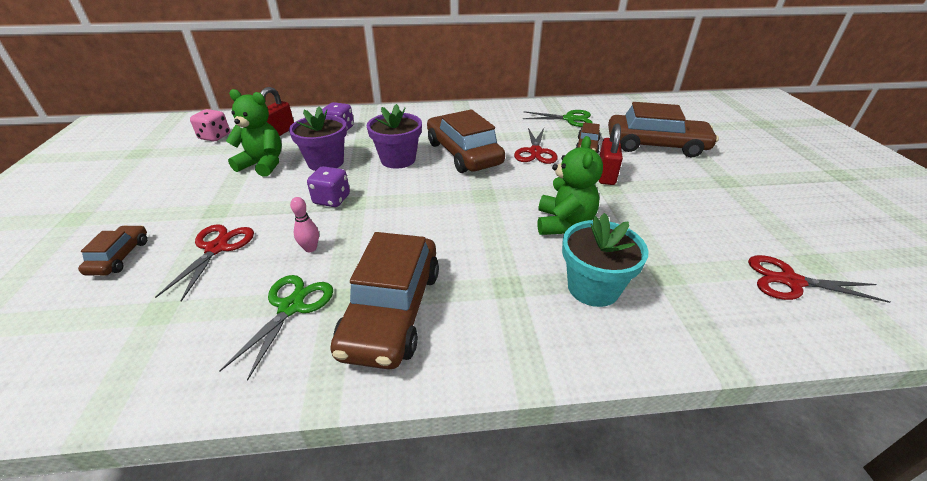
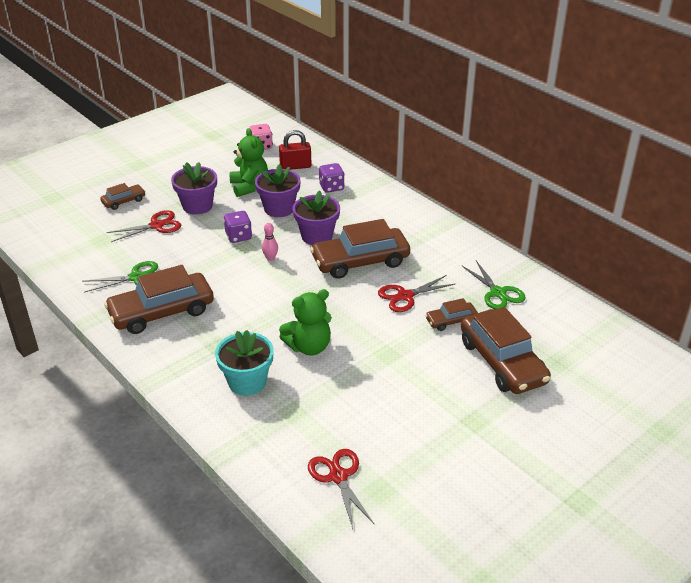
camera: 55 degrees right, 0 degrees up
(235, 205) = (197, 206): none -> purple flower pot
(310, 248) = (185, 256): pink bowling pin -> pink bowling pin (270, 258)
(463, 153) = (360, 261): brown car -> brown car turned 135 degrees counterclockwise
(606, 175) = (406, 347): red padlock -> none

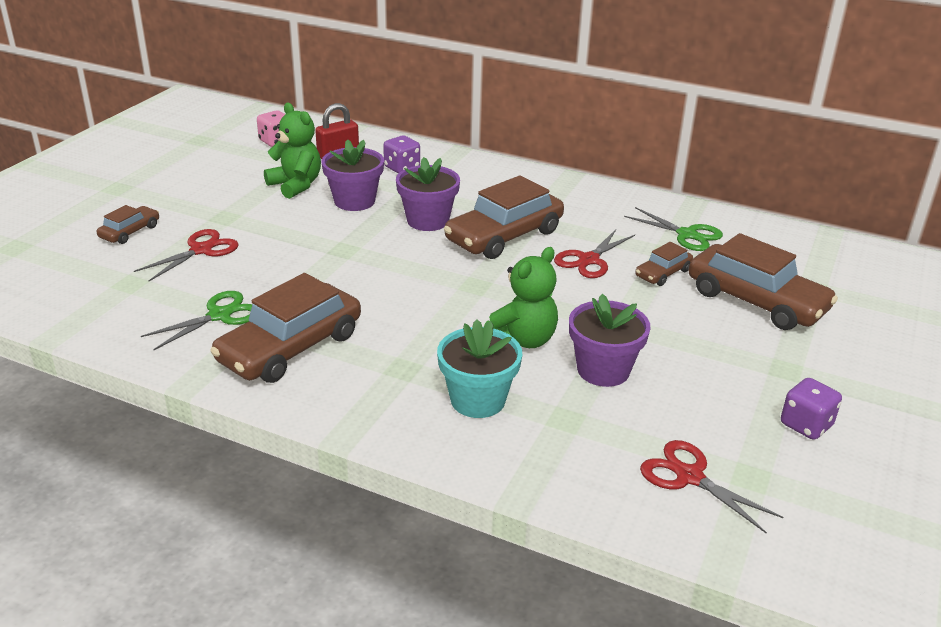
camera: 25 degrees left, 5 degrees down
(197, 206) = (242, 218): purple flower pot -> purple flower pot (603, 370)
(238, 236) = (326, 240): purple dice -> purple dice (806, 425)
(270, 258) = (389, 255): pink bowling pin -> none

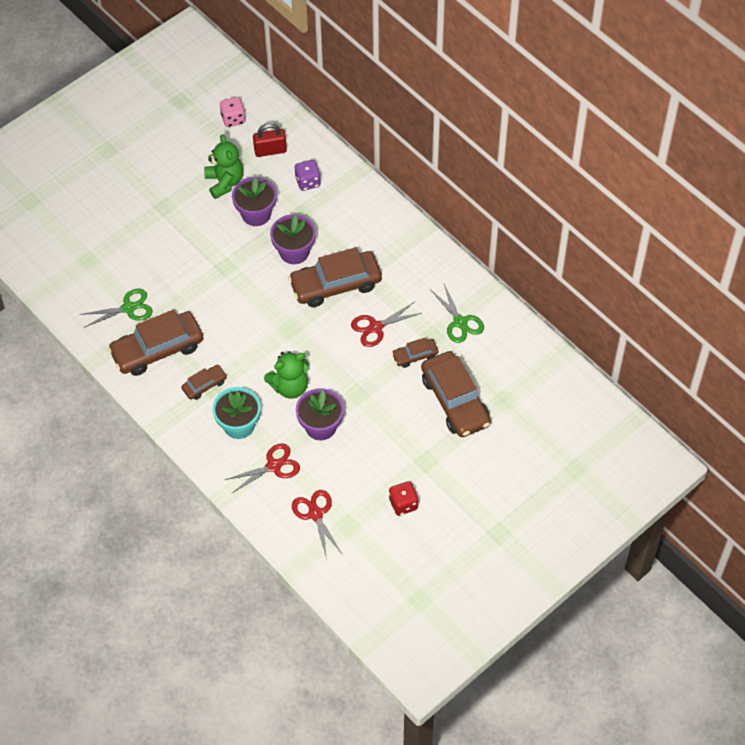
camera: 25 degrees right, 25 degrees up
(130, 232) = (101, 206): brown car -> brown car (204, 385)
(201, 250) = (138, 239): red scissors -> red scissors (273, 466)
(806, 425) = (403, 504): purple dice -> red dice

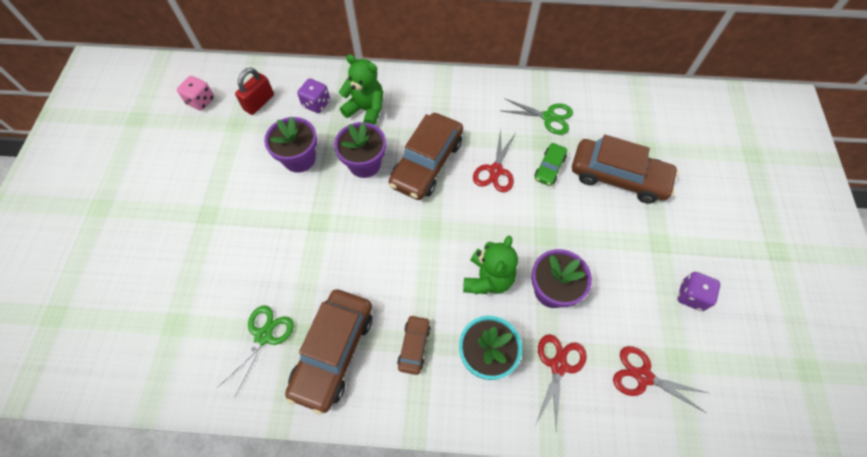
camera: 45 degrees left, 5 degrees up
(225, 182) = (244, 154): green teddy bear -> green teddy bear (366, 110)
(403, 504) = (691, 296): red dice -> purple dice
(415, 356) = (549, 168): brown car -> green car

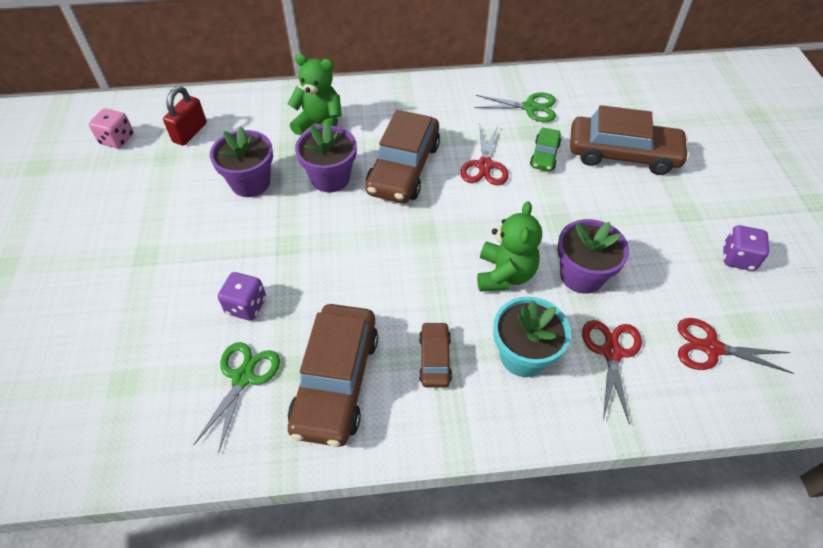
camera: 10 degrees left, 10 degrees down
(316, 104) = (260, 126): purple dice -> purple dice (246, 306)

